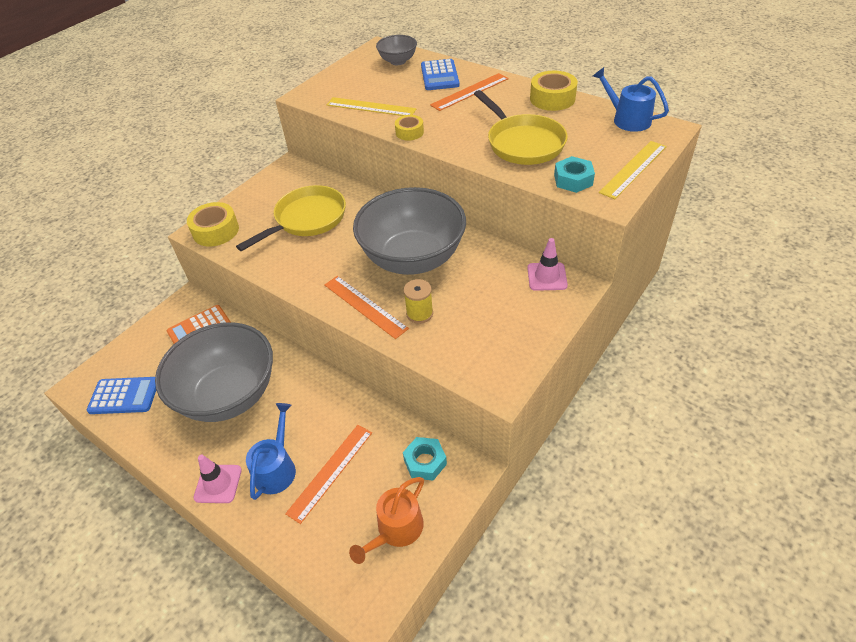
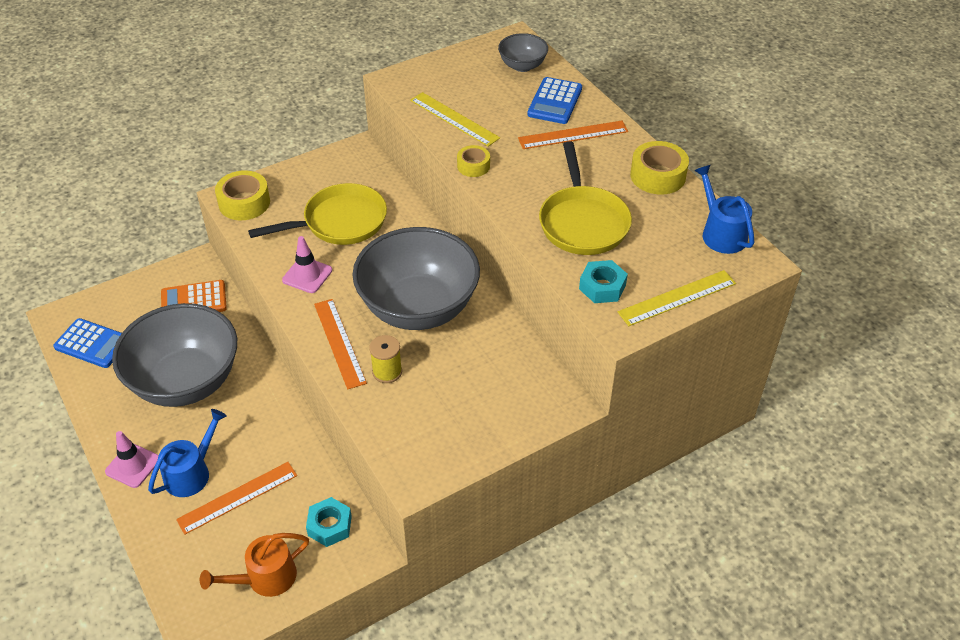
camera: 20 degrees right, 0 degrees up
(547, 277) = (542, 382): pink traffic cone -> pink traffic cone (307, 275)

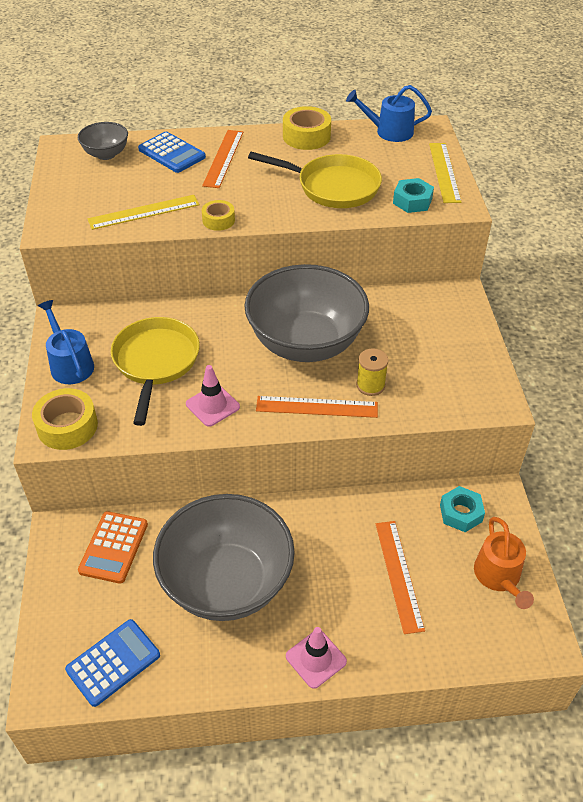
camera: 65 degrees left, 0 degrees up
(191, 473) = (351, 607): blue watering can -> blue watering can (70, 364)

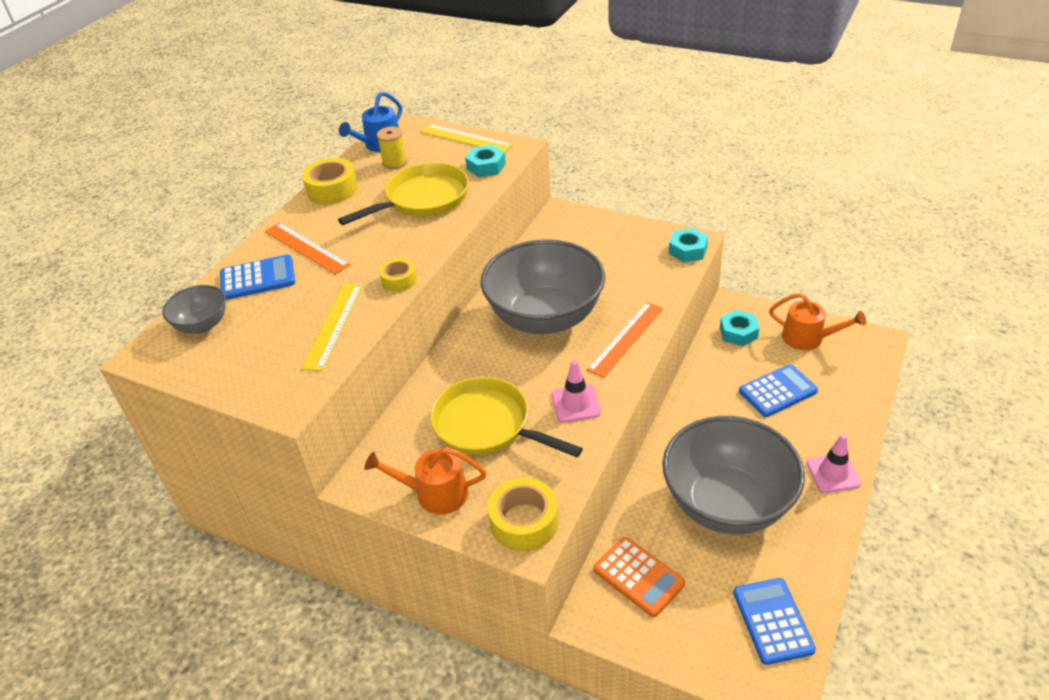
camera: 55 degrees left, 5 degrees down
(70, 364) = (435, 493): blue watering can -> orange watering can
(370, 385) = (624, 299): yellow spool -> yellow spool (395, 162)
(399, 575) = (777, 391): orange ruler -> blue calculator
(481, 404) = (687, 250): none -> turquoise nut

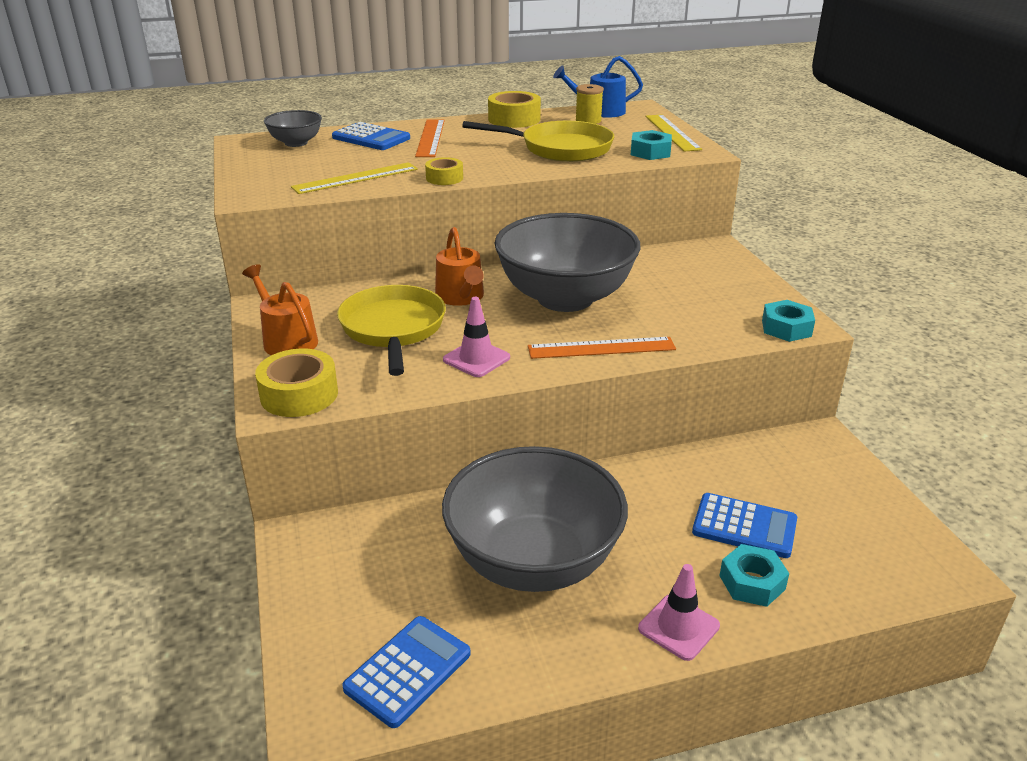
camera: 45 degrees right, 10 degrees down
(638, 576) = (373, 544): orange calculator -> none
(738, 332) = (789, 459): turquoise nut -> turquoise nut (752, 582)
(808, 338) = (862, 513): orange watering can -> orange watering can (461, 297)

